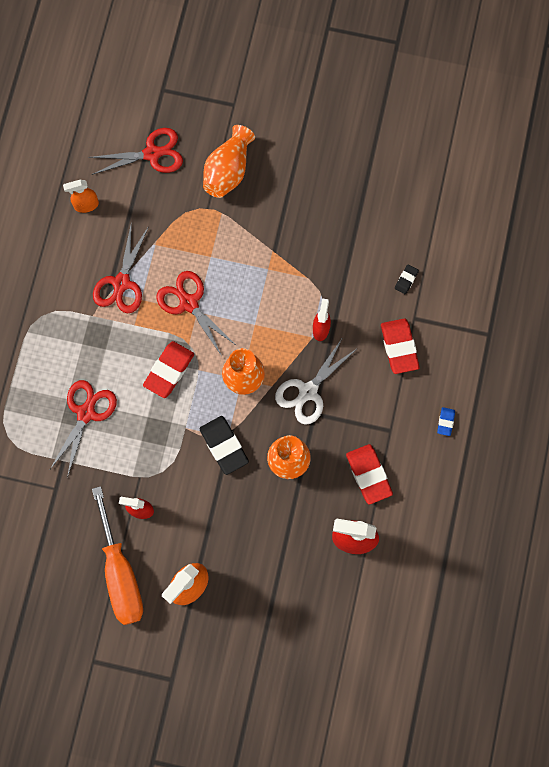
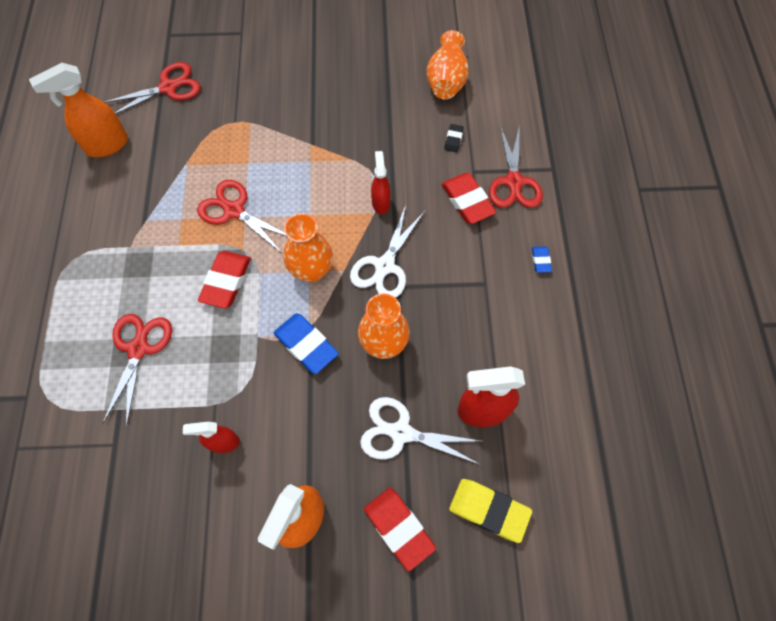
camera: 15 degrees left, 10 degrees down
(86, 205) = (106, 145): orange spray bottle -> orange spray bottle, size x1.65
(120, 573) = (212, 528): orange screwdriver -> none
(121, 283) = (157, 208): red scissors -> red scissors (514, 182)
(224, 446) = (306, 345): black eraser -> blue eraser
(228, 170) = (248, 86): orange vase -> orange vase (446, 80)
(282, 539) = (401, 432): none -> white scissors
(333, 617) = (489, 510): none -> yellow eraser
(368, 475) = (477, 335): red eraser -> red eraser (399, 528)

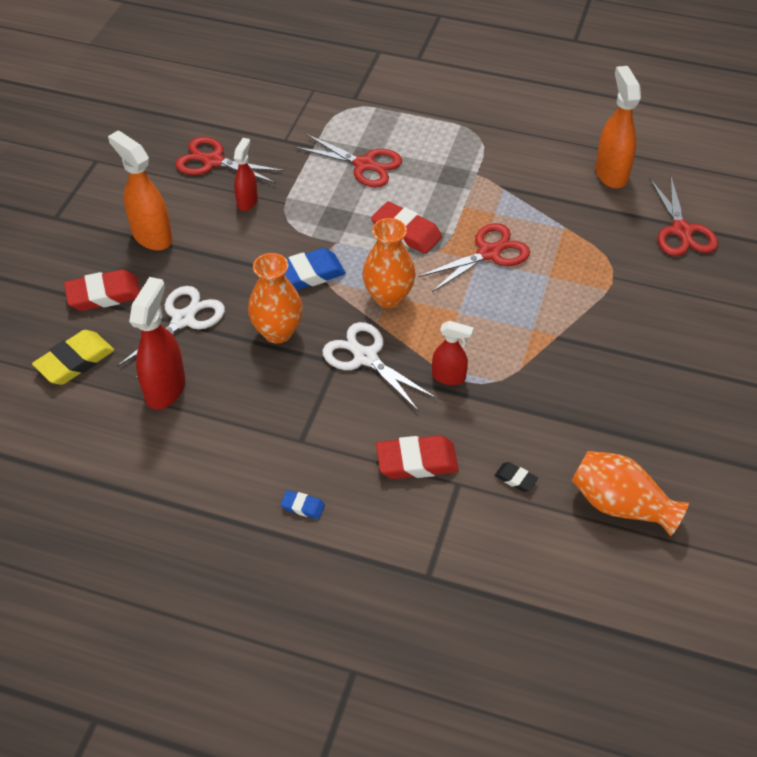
camera: 110 degrees right, 15 degrees down
(514, 182) = (425, 522): red scissors -> red scissors (213, 161)

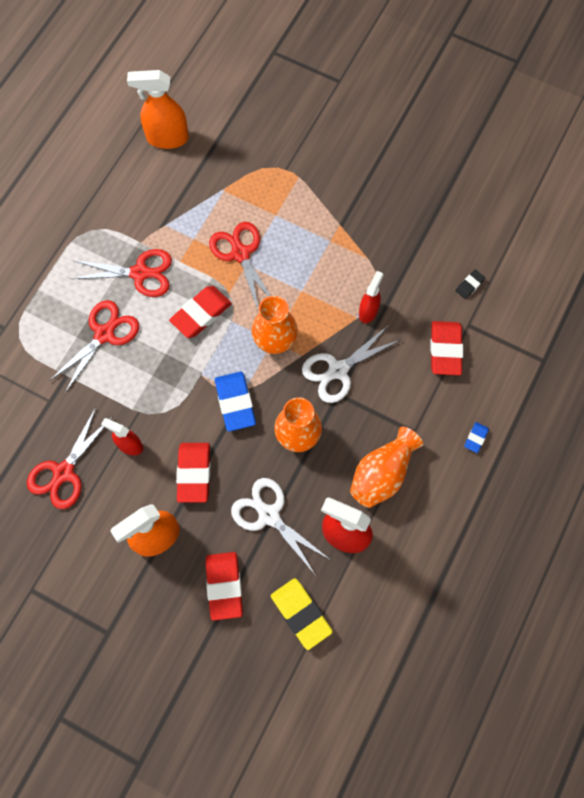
camera: 80 degrees left, 20 degrees up
(223, 253) = (194, 473): none -> red eraser
(620, 505) = (499, 223): orange vase -> orange vase (382, 474)
(681, 230) = (246, 107): red scissors -> red scissors (140, 273)

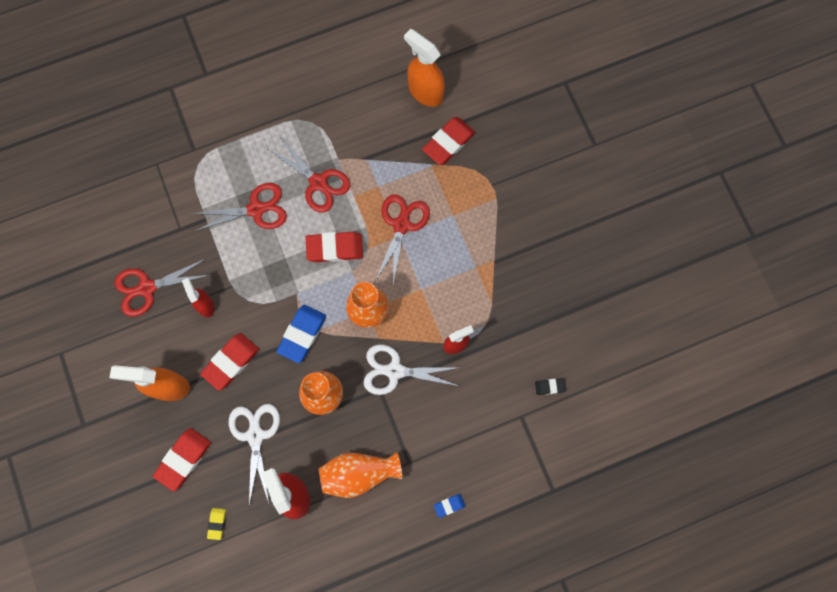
camera: 40 degrees right, 5 degrees up
(301, 614) = (217, 523): yellow eraser -> yellow eraser, size x0.50
(445, 350) = (486, 421): red eraser -> red eraser (448, 143)

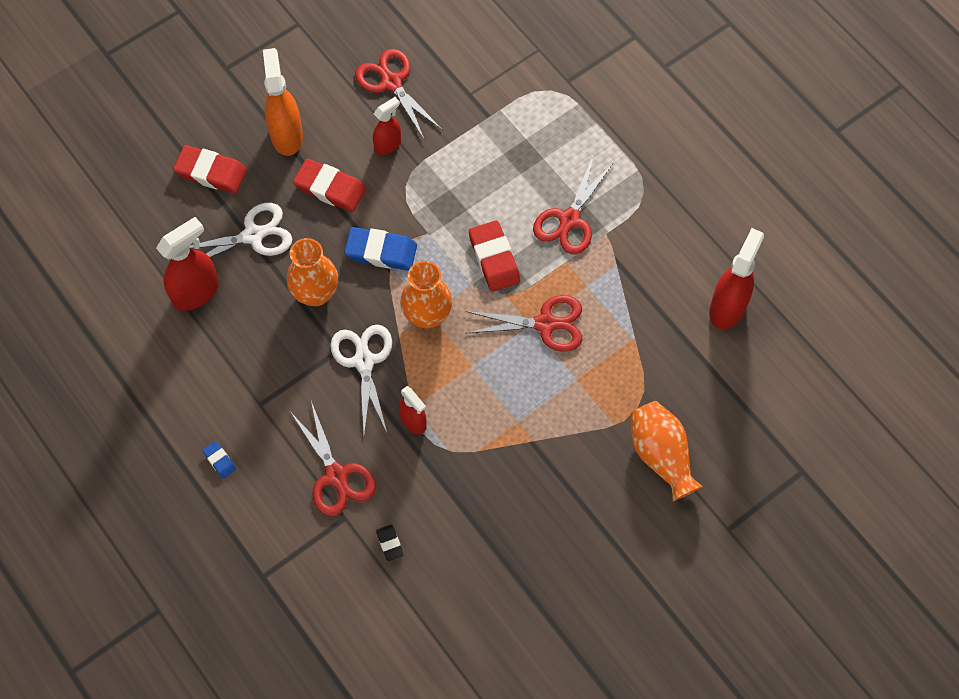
camera: 75 degrees right, 10 degrees down
(217, 523) = (149, 224): yellow eraser -> none
(256, 209) = (516, 164): red scissors -> red scissors (336, 475)
(358, 474) = (234, 353): orange vase -> orange vase (661, 455)
(425, 92) = (727, 307): orange spray bottle -> red spray bottle
(448, 143) = (669, 351): red eraser -> none

